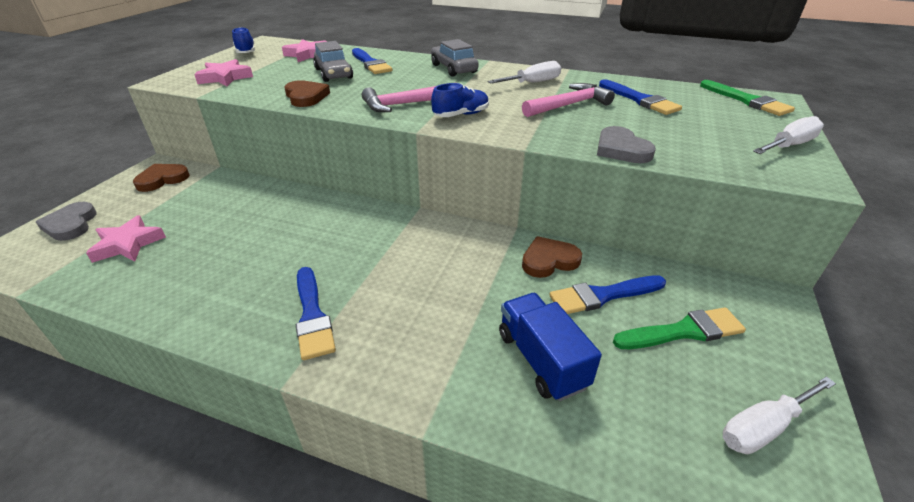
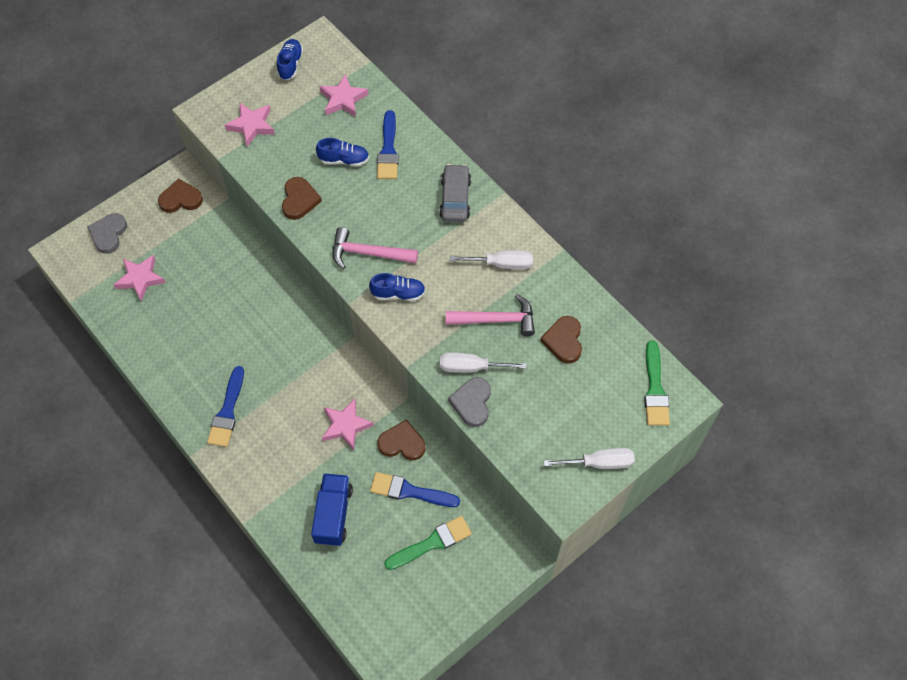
camera: 30 degrees right, 25 degrees up
(334, 74) = (344, 160): grey car -> blue shoe
(474, 271) = (346, 425): none -> pink star
(639, 100) = (564, 341): blue brush -> brown heart
(683, 331) = (432, 543): green brush -> green brush turned 45 degrees counterclockwise
(763, 427) = (411, 615): white screwdriver -> white screwdriver (471, 367)

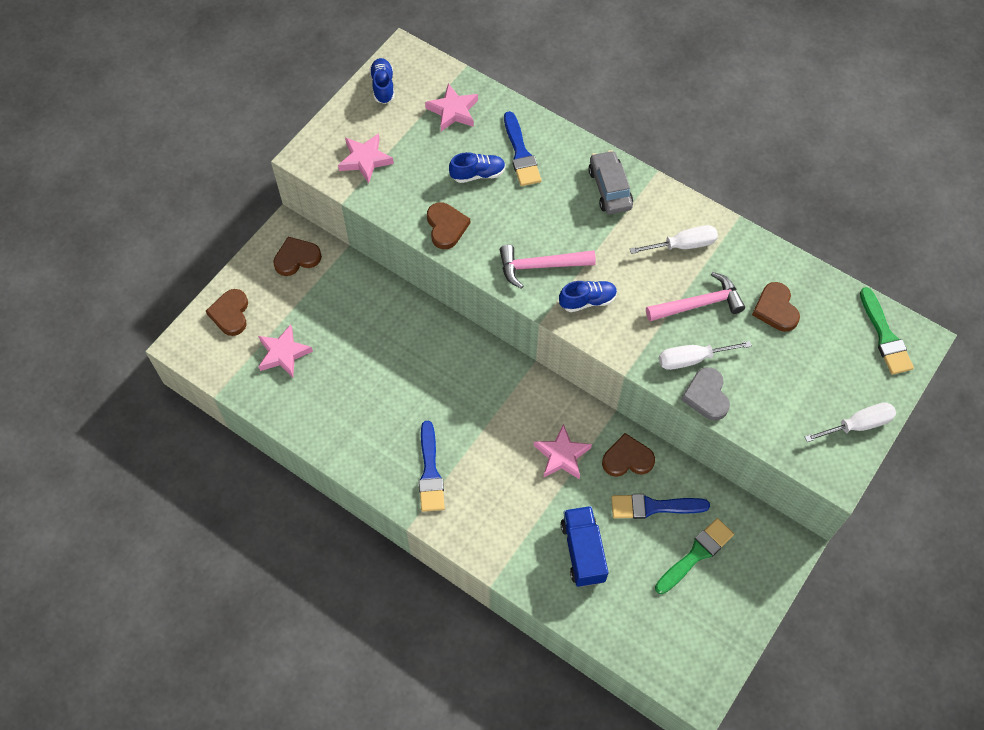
camera: 15 degrees left, 0 degrees up
(108, 234) = (230, 314): grey heart -> brown heart

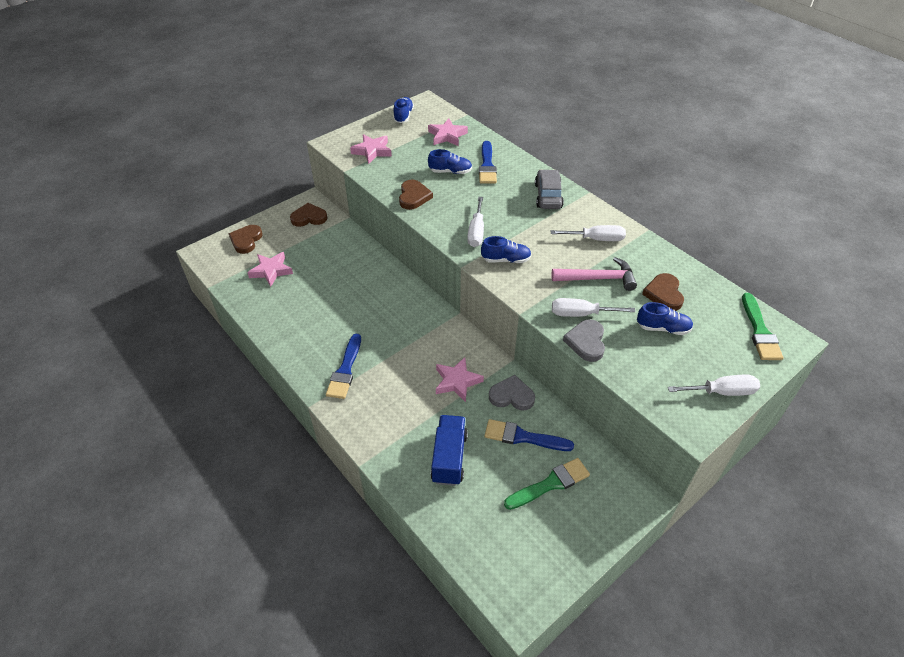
camera: 15 degrees right, 15 degrees down
(540, 266) = (476, 232): pink hammer -> white screwdriver
(627, 459) = (511, 396): brown heart -> grey heart
(783, 357) = (663, 328): none -> blue shoe

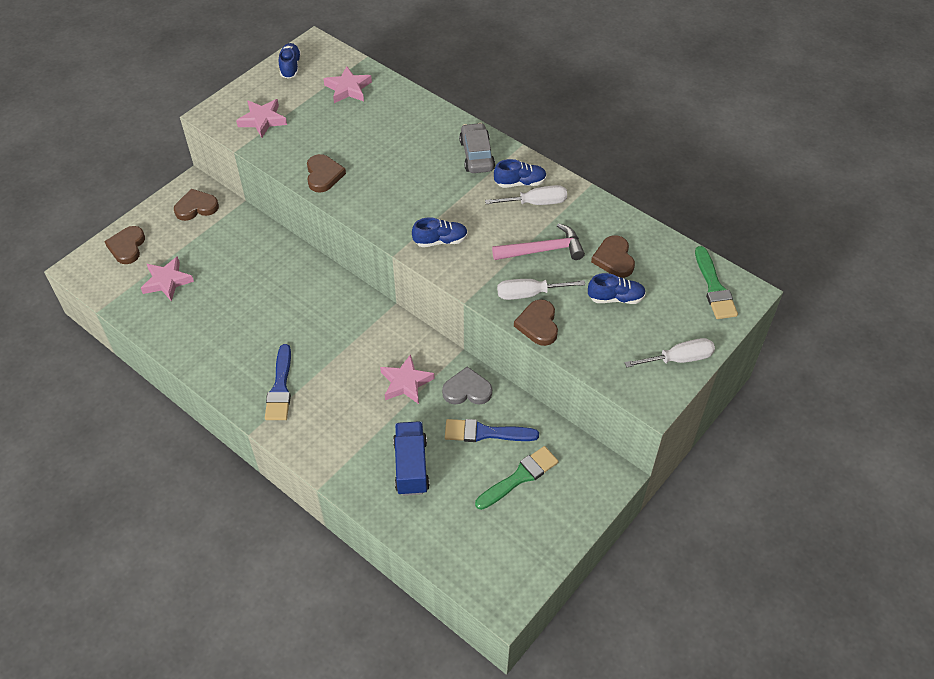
camera: 10 degrees left, 5 degrees up
(450, 171) = (360, 137): blue shoe -> blue shoe (520, 183)
(476, 232) = (402, 211): white screwdriver -> none
(487, 165) = (401, 124): blue brush -> none
(586, 342) = (538, 324): grey heart -> brown heart

